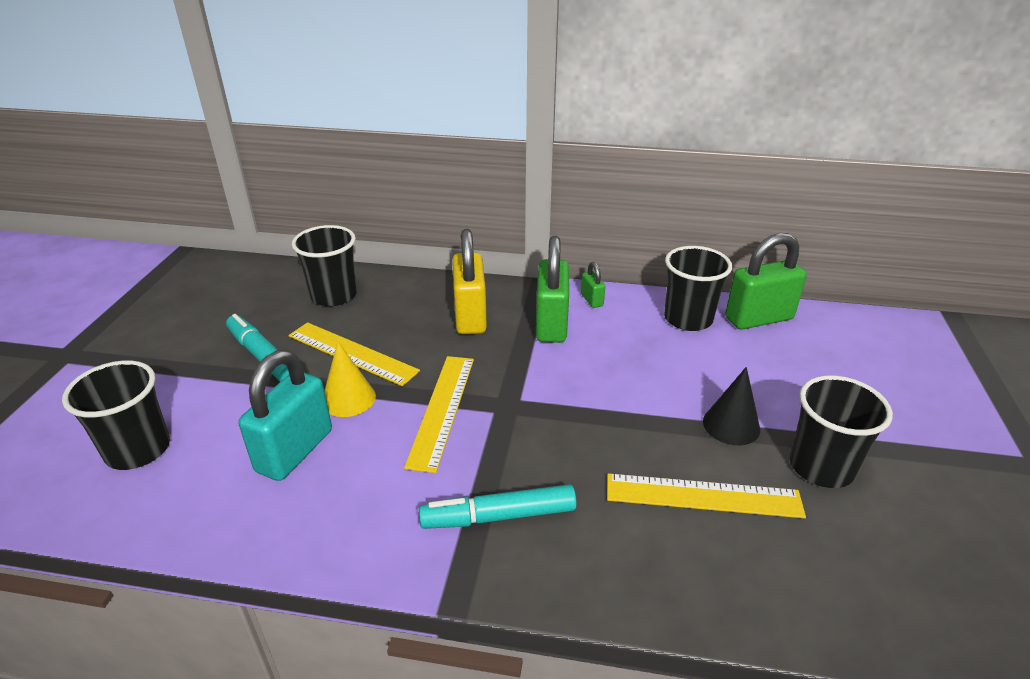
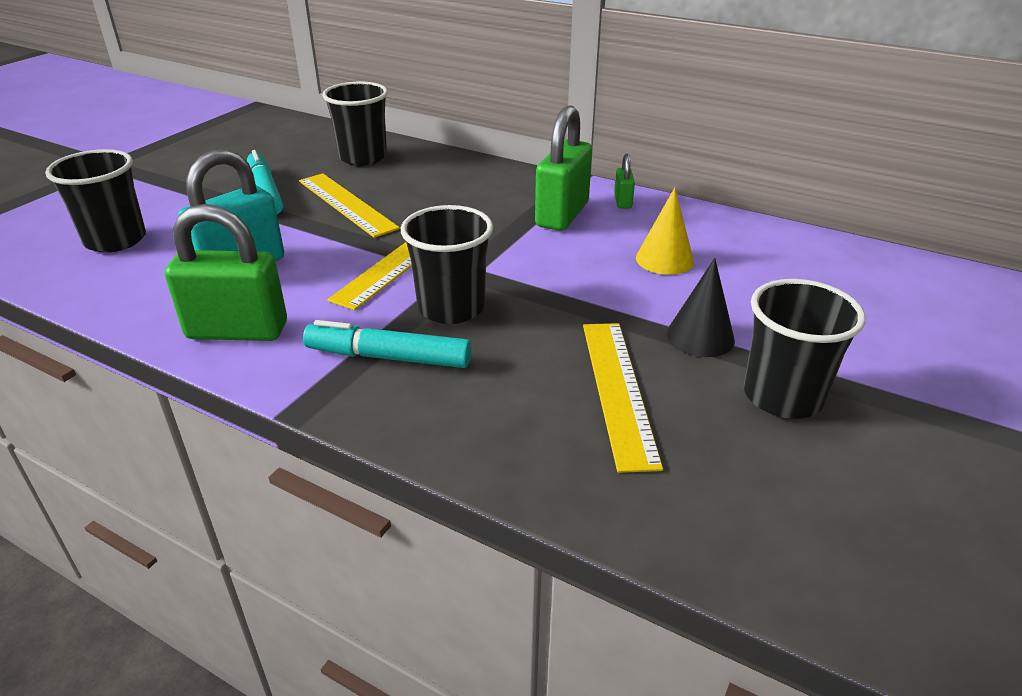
camera: 20 degrees right, 0 degrees up
(348, 398) = (317, 238): yellow cone -> yellow cone (664, 259)
(470, 317) = (482, 194): yellow padlock -> none
(688, 319) = (722, 235): black cup -> black cup (451, 308)
(703, 496) = (618, 390): yellow ruler -> yellow ruler turned 60 degrees clockwise
(758, 318) = (811, 249): green padlock -> green padlock (237, 330)

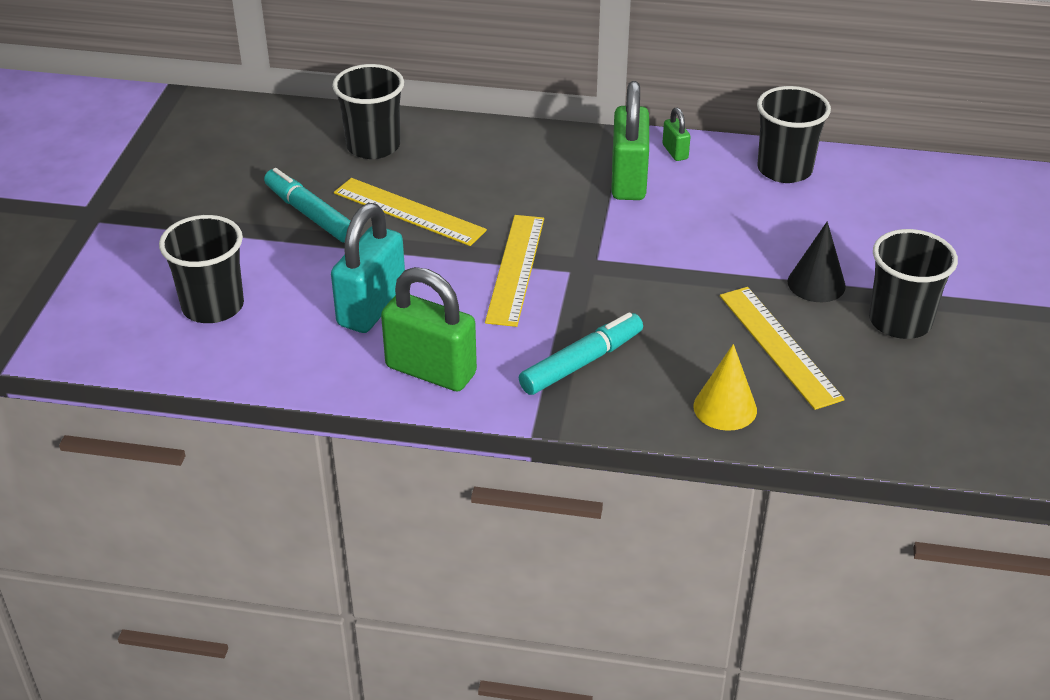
camera: 20 degrees left, 5 degrees up
(237, 330) = (431, 370): green padlock -> green padlock turned 45 degrees clockwise
(388, 357) = (581, 363): turquoise marker -> turquoise marker turned 150 degrees clockwise
(451, 308) = (598, 304): black cup -> black cup (784, 170)
(664, 259) = (748, 212): yellow cone -> yellow cone (725, 408)

